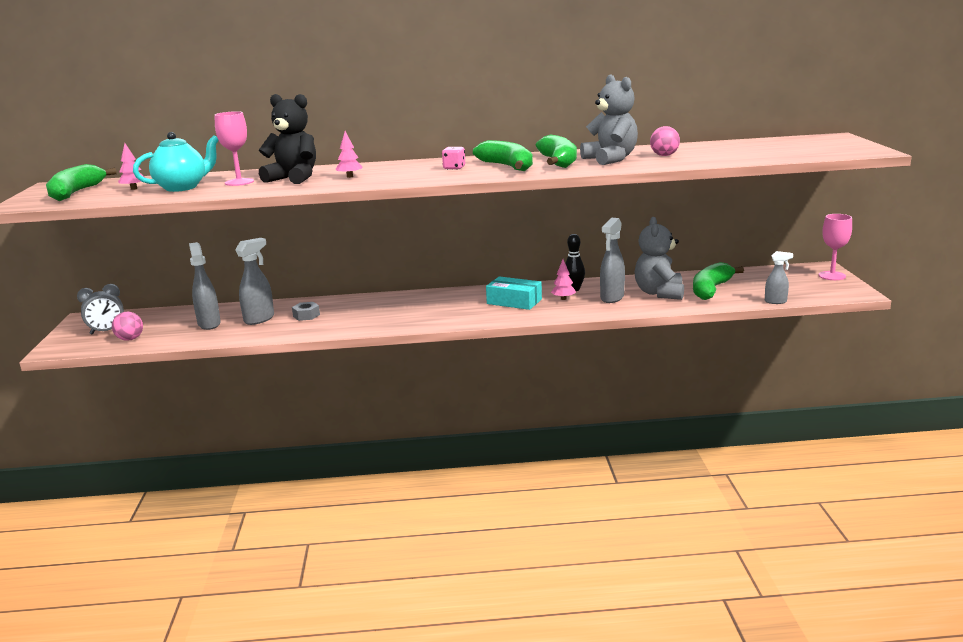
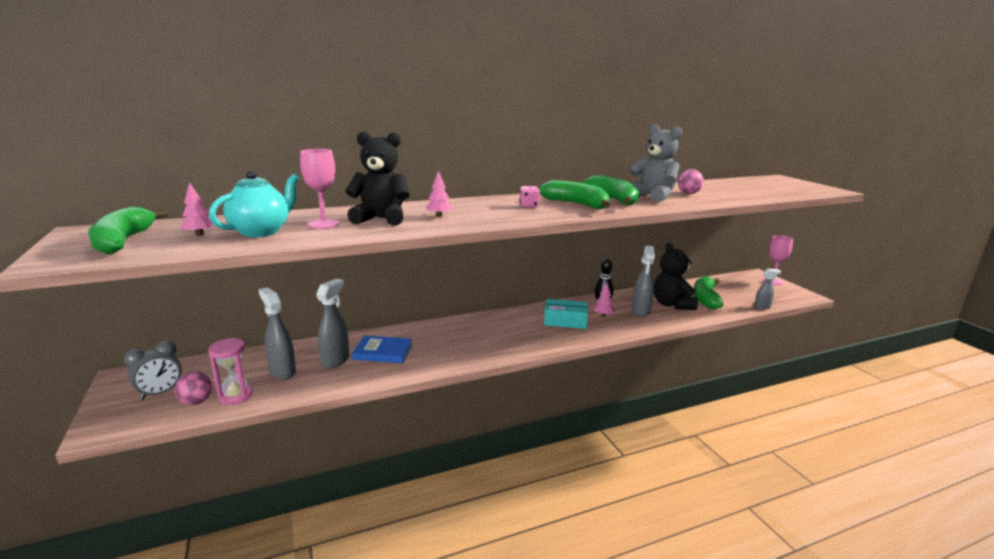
camera: 20 degrees left, 0 degrees up
(161, 338) = (236, 396): none -> pink hourglass
(306, 315) = (383, 352): grey nut -> blue book
(659, 293) = (671, 305): grey teddy bear -> black teddy bear

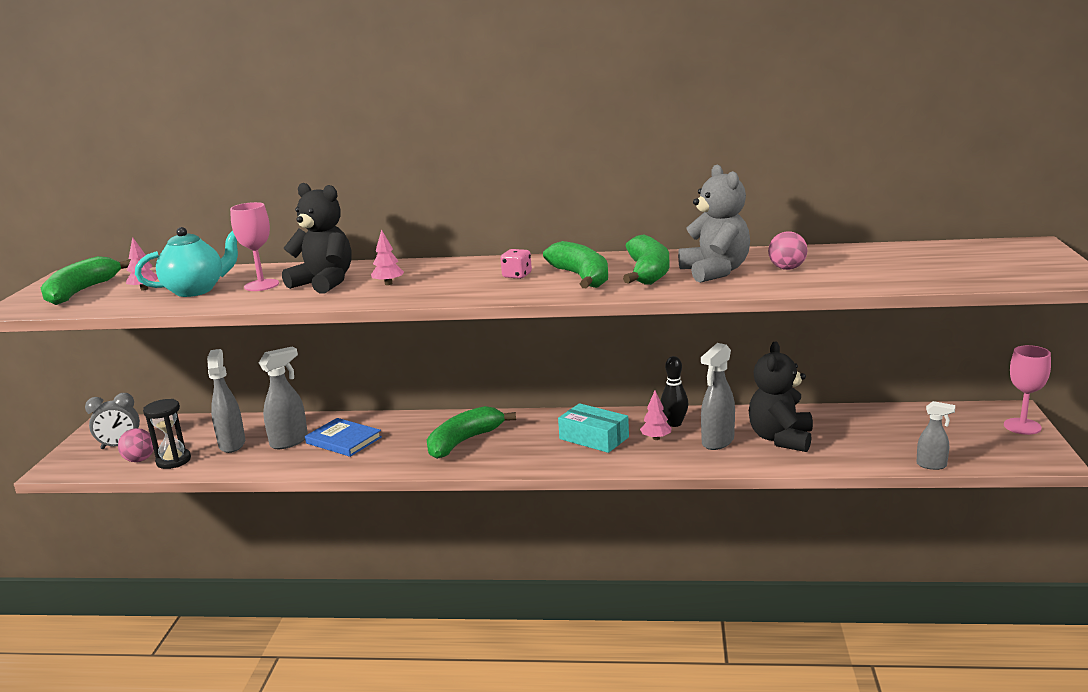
camera: 30 degrees right, 0 degrees up
(236, 396) = (173, 461): pink hourglass -> black hourglass
(705, 299) = (850, 438): green banana -> green banana (464, 441)

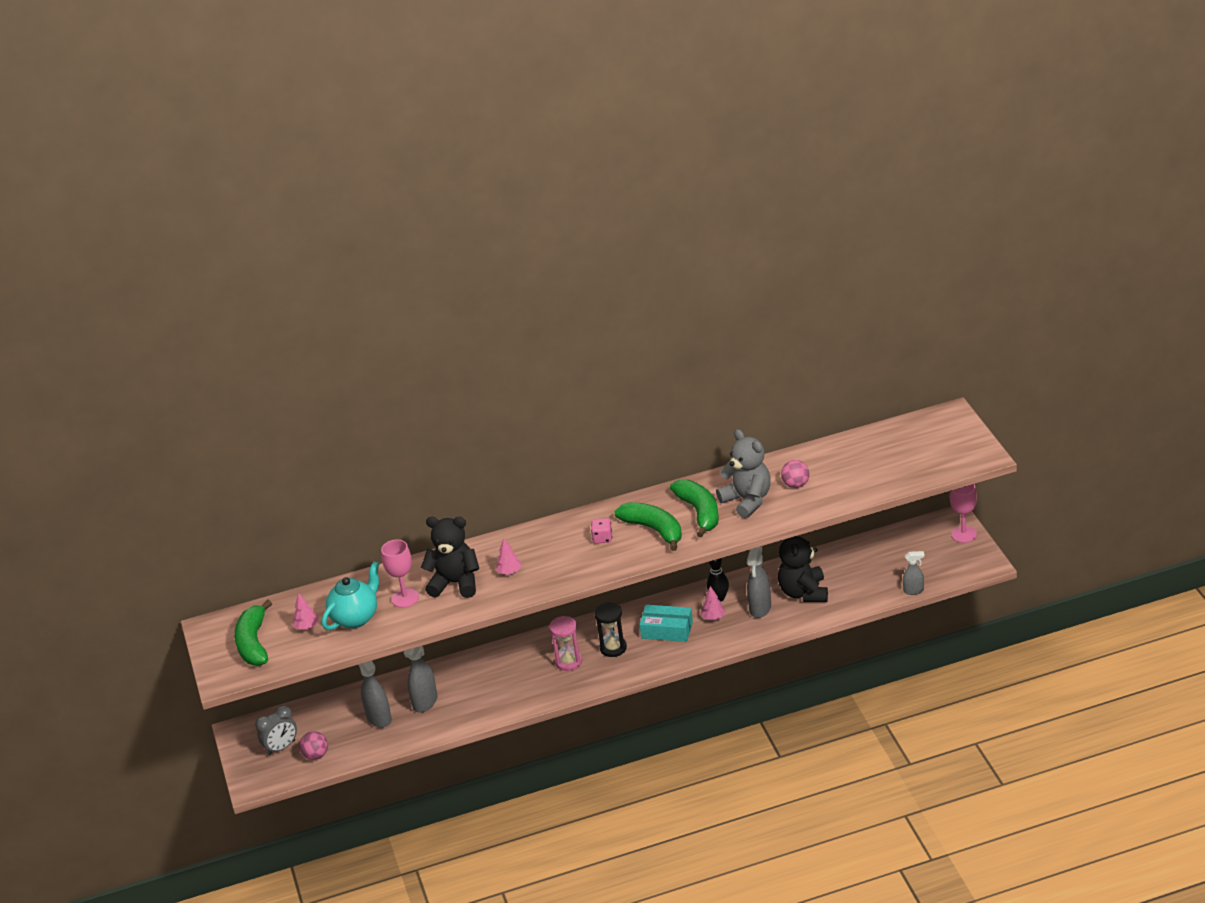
camera: 20 degrees left, 15 degrees up
(173, 461) = (347, 748): black hourglass -> black hourglass (613, 648)
(343, 440) = (469, 688): blue book -> none
(464, 441) = (568, 662): green banana -> pink hourglass

